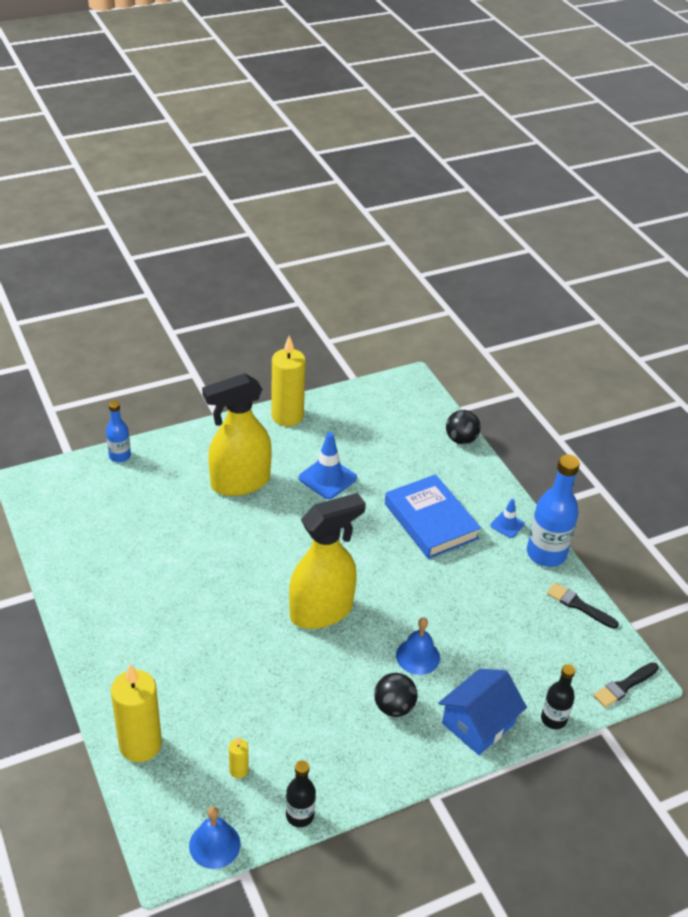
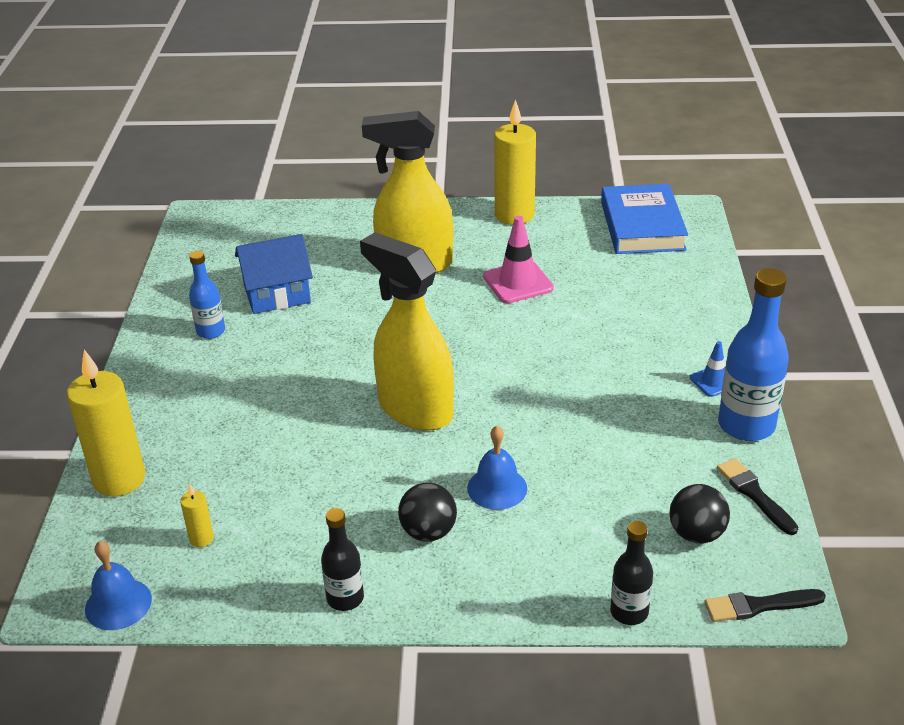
camera: 30 degrees right, 5 degrees down
(120, 456) = (305, 213): blue bottle -> blue bottle (211, 331)
(300, 815) = (233, 608): black bottle -> black bottle (345, 598)
(322, 611) = (415, 409): yellow spray bottle -> yellow spray bottle turned 135 degrees counterclockwise
(327, 478) = (518, 282): blue traffic cone -> pink traffic cone
(430, 521) = (614, 353): blue book -> blue book (642, 226)
(461, 439) = (713, 280): black ball -> black ball (696, 534)
(478, 723) = (523, 584): blue house -> blue house (277, 294)

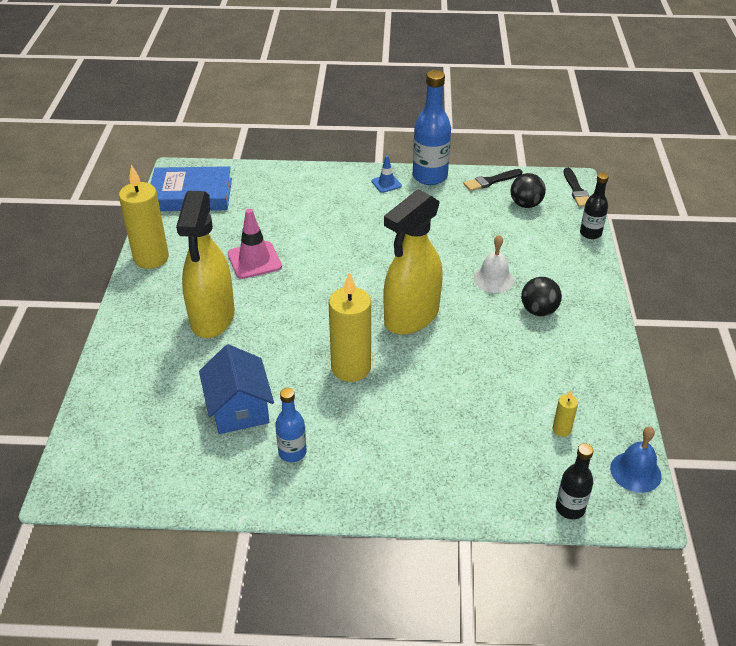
camera: 90 degrees left, 5 degrees up
(119, 479) = (500, 493): yellow candle -> yellow candle (351, 368)
(345, 598) = (604, 349): black bottle -> black bottle (570, 508)
(497, 488) = (493, 279): blue bell -> white bell

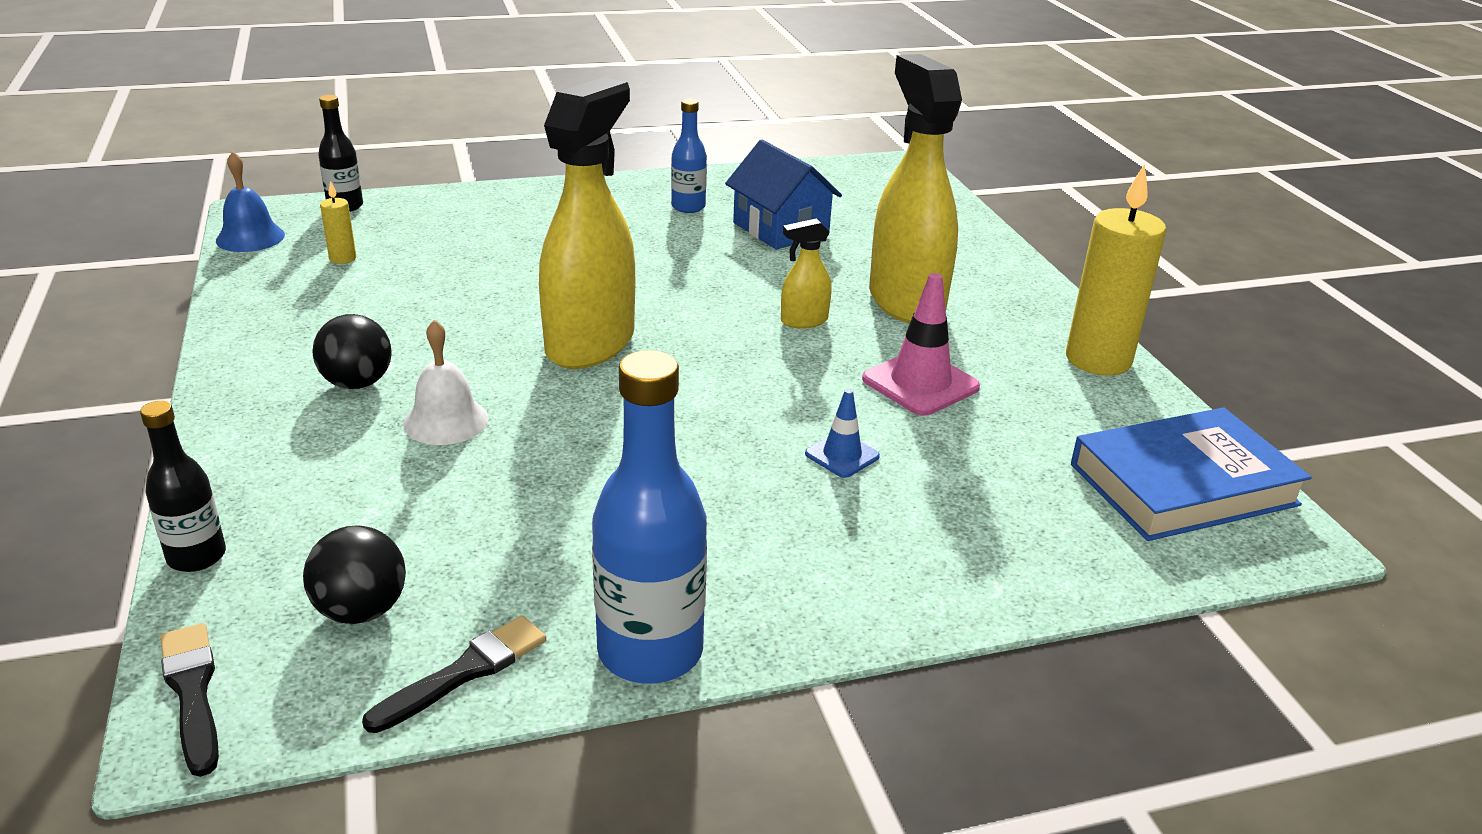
camera: 160 degrees right, 10 degrees down
(283, 313) = (803, 321): none -> yellow spray bottle
(351, 368) = (658, 277): yellow candle -> none
(386, 183) = (761, 603): blue traffic cone -> blue traffic cone (842, 455)

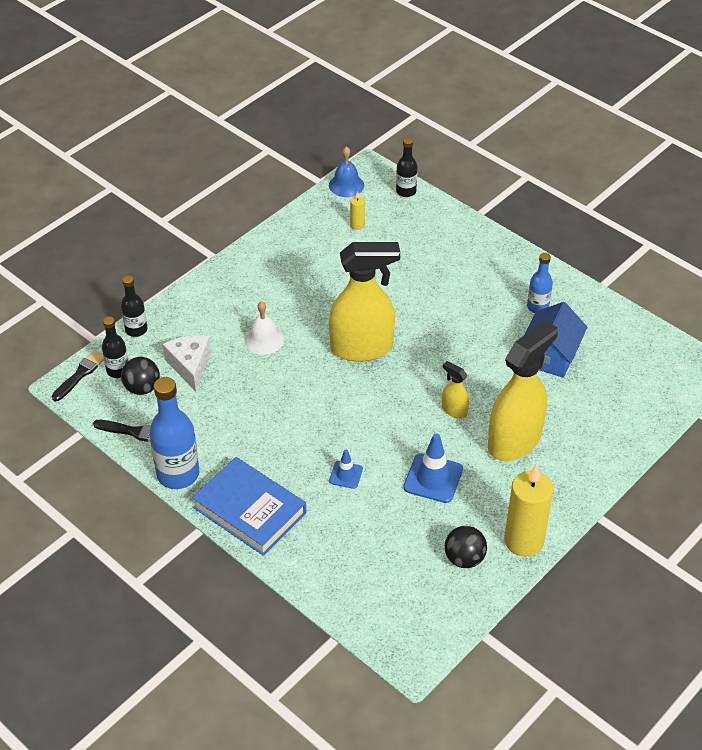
camera: 60 degrees right, 15 degrees up
(266, 627) = (118, 370): none -> black bottle
(357, 383) = (266, 298): black ball -> black ball (464, 558)
(390, 524) = (190, 366): none -> white cheese
(920, 383) = (433, 478): pink traffic cone -> blue traffic cone
(1183, 484) = (426, 606): blue book -> blue book (250, 510)

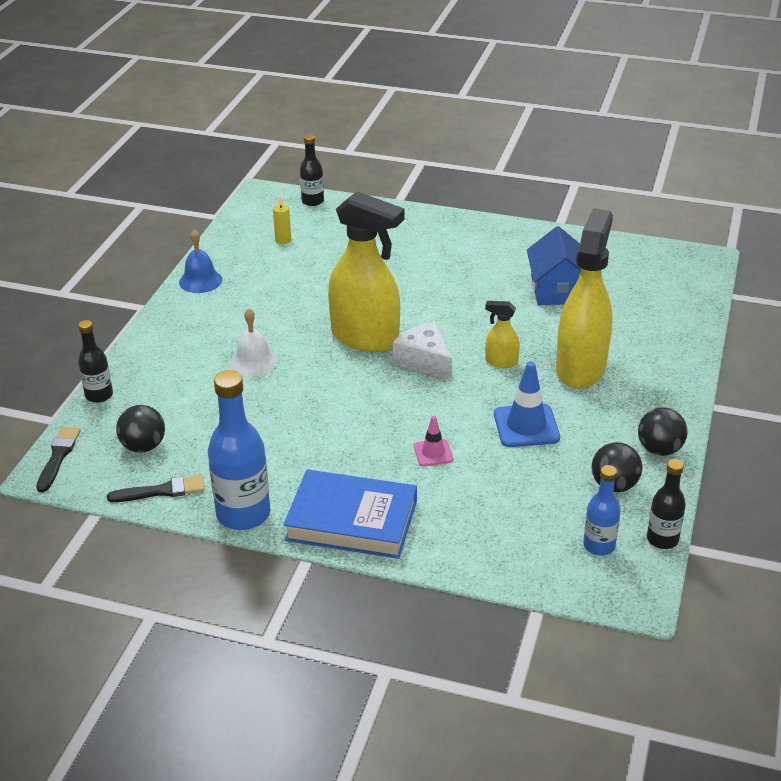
camera: 25 degrees left, 10 degrees down
(118, 370) = (103, 439): black bottle -> black bottle (662, 539)
(190, 366) = (186, 409): white cheese -> white cheese (424, 361)
(346, 185) = (247, 211): blue bell -> blue bell (200, 281)
(346, 475) = (433, 453): blue traffic cone -> pink traffic cone
(362, 348) = (365, 338): yellow spray bottle -> yellow spray bottle turned 60 degrees clockwise
(523, 541) = (659, 449): yellow candle -> black ball
(537, 307) = (514, 256): blue bottle -> blue bottle (599, 545)

